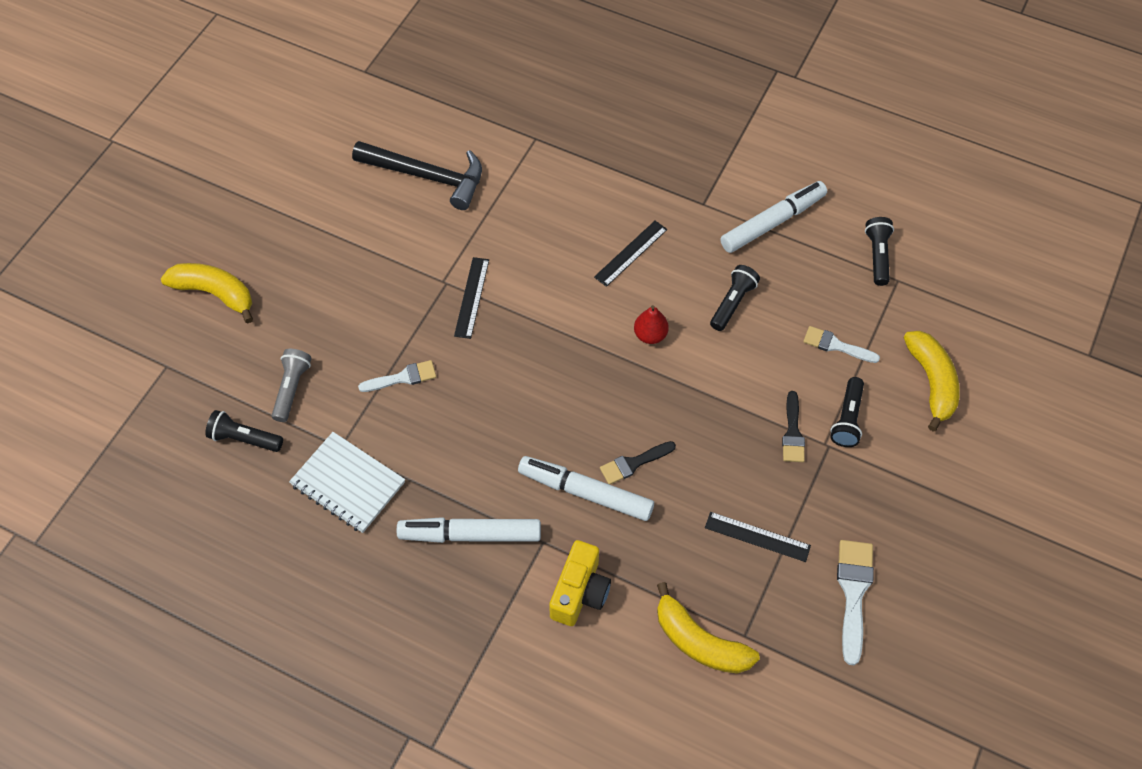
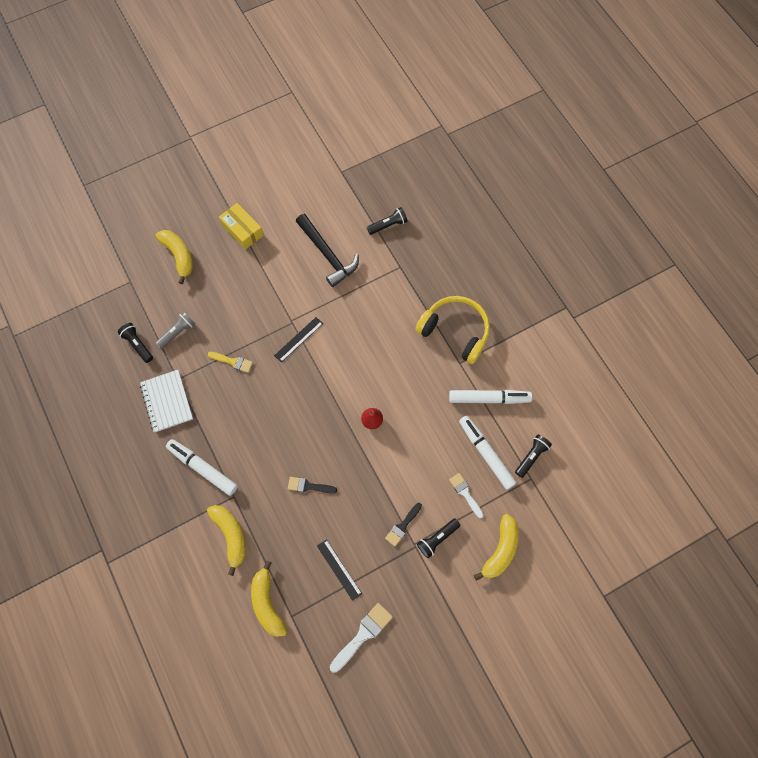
camera: 35 degrees right, 10 degrees up
(283, 211) = (242, 230): none -> yellow box
(403, 377) = (233, 362): white brush -> yellow brush
(580, 592) = (231, 535): yellow camera -> yellow banana
(585, 492) = (273, 485): white marker -> white marker (486, 453)
(631, 253) = (398, 367): black ruler -> none
(667, 172) = (455, 331): none -> yellow headphones
(732, 303) = (429, 431): black flashlight -> black flashlight (388, 225)

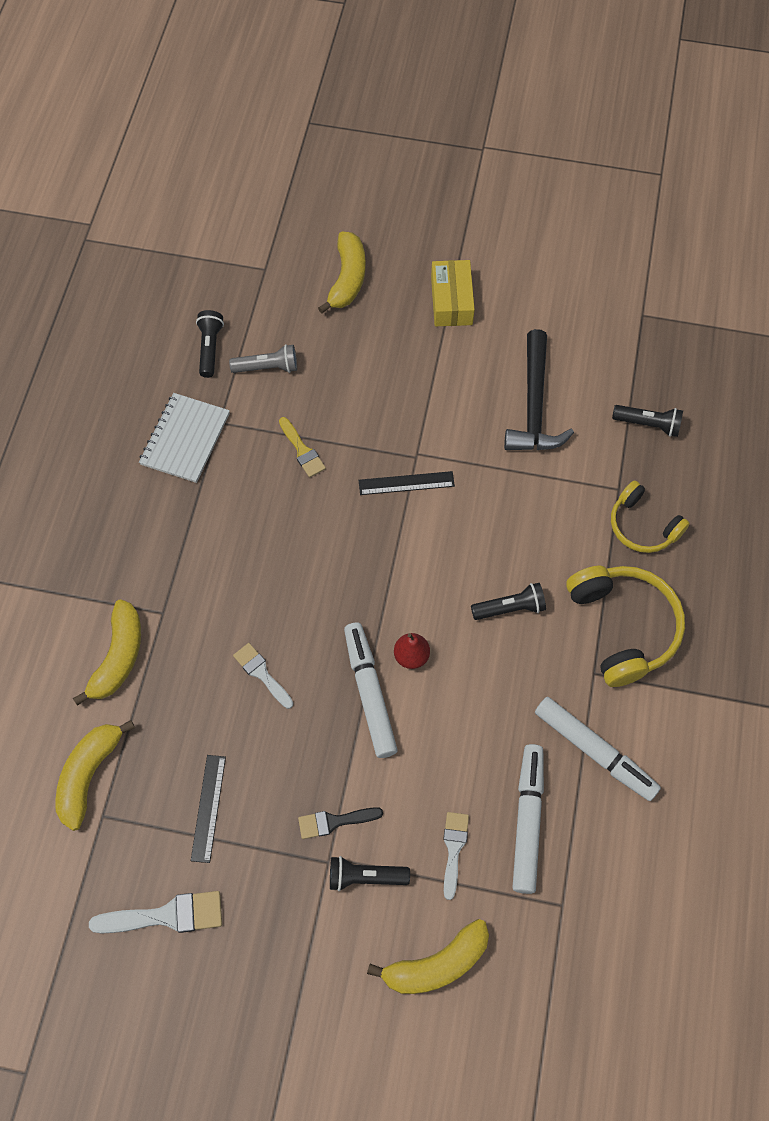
camera: 40 degrees right, 5 degrees down
(203, 468) = (157, 550): white marker -> white marker (369, 692)
(308, 486) = (261, 673): black brush -> white brush
(425, 276) = (642, 526): none -> yellow headphones
(531, 456) = (588, 876): black flashlight -> black flashlight (510, 608)

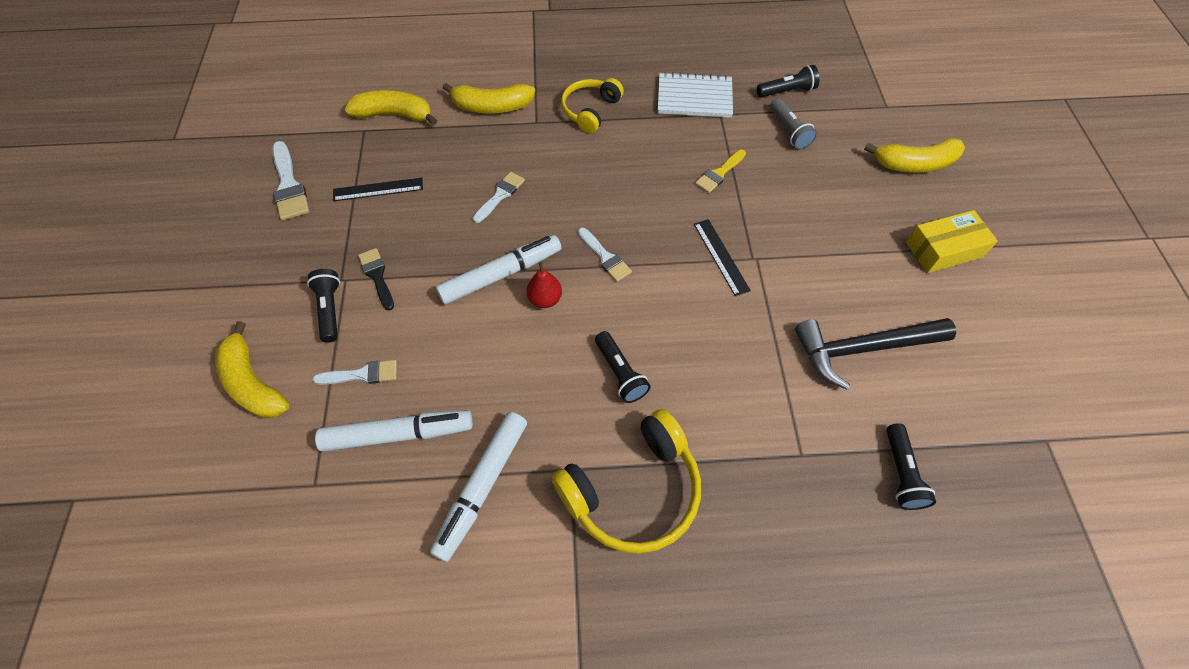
camera: 75 degrees right, 5 degrees down
(376, 587) = (605, 257): none -> white brush
(642, 526) = (766, 490): yellow headphones -> yellow headphones (590, 110)

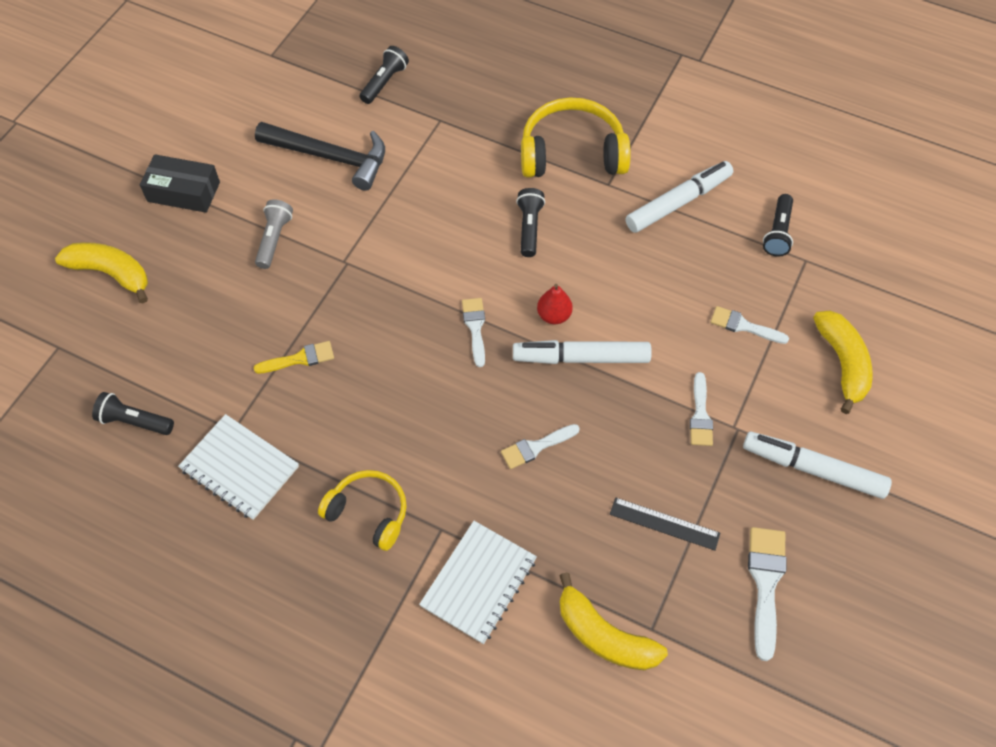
camera: 150 degrees left, 0 degrees up
(330, 309) = (756, 401): black flashlight -> black flashlight (778, 232)
(377, 276) = (700, 415): black brush -> white brush
(398, 434) = (728, 265): white marker -> white marker (813, 469)
(492, 107) = (478, 582): yellow banana -> white notebook
(590, 110) = (368, 513): yellow headphones -> yellow headphones turned 120 degrees counterclockwise
(721, 256) = (372, 277): black ruler -> none
(789, 131) = (185, 370): grey flashlight -> grey flashlight (274, 239)
(943, 250) = (184, 192): yellow box -> black box

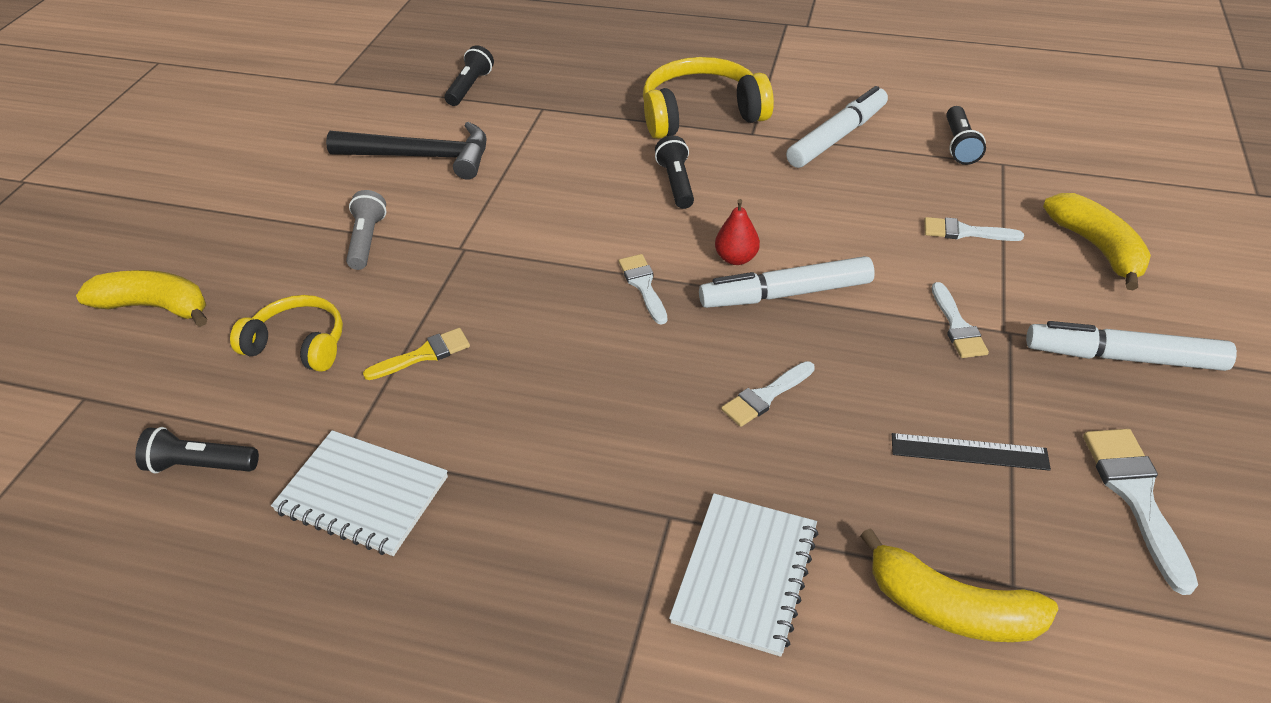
camera: 10 degrees left, 15 degrees down
(184, 192) = (244, 213): black box -> none
(368, 513) = (561, 515): yellow headphones -> yellow headphones (298, 344)

